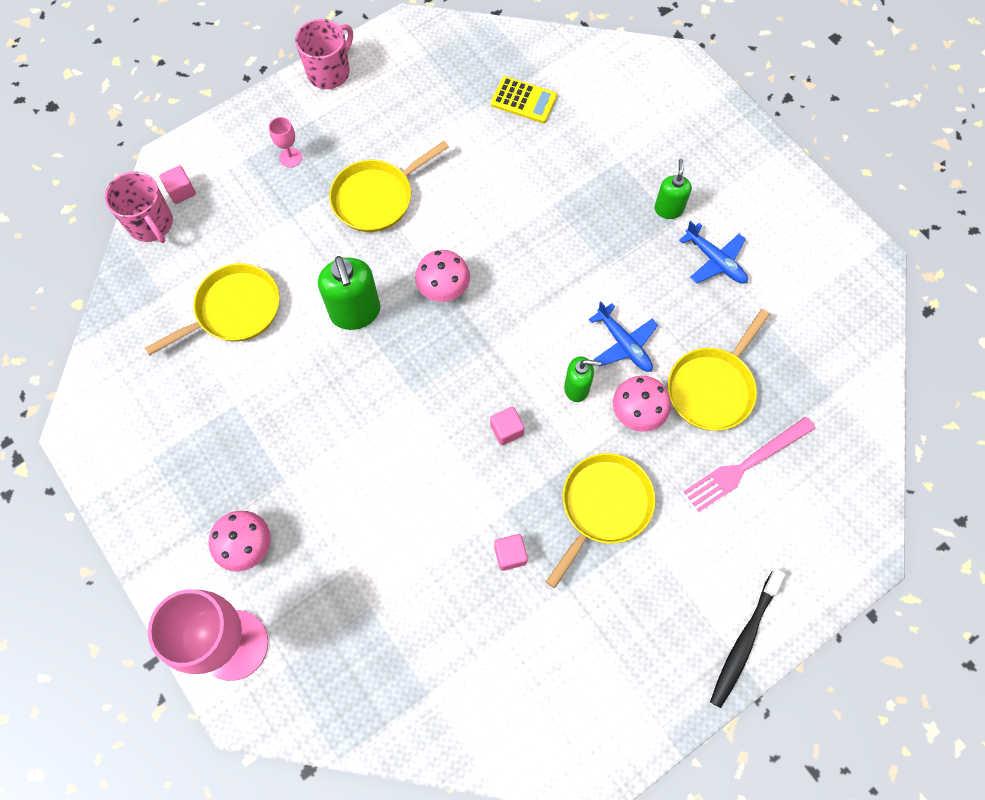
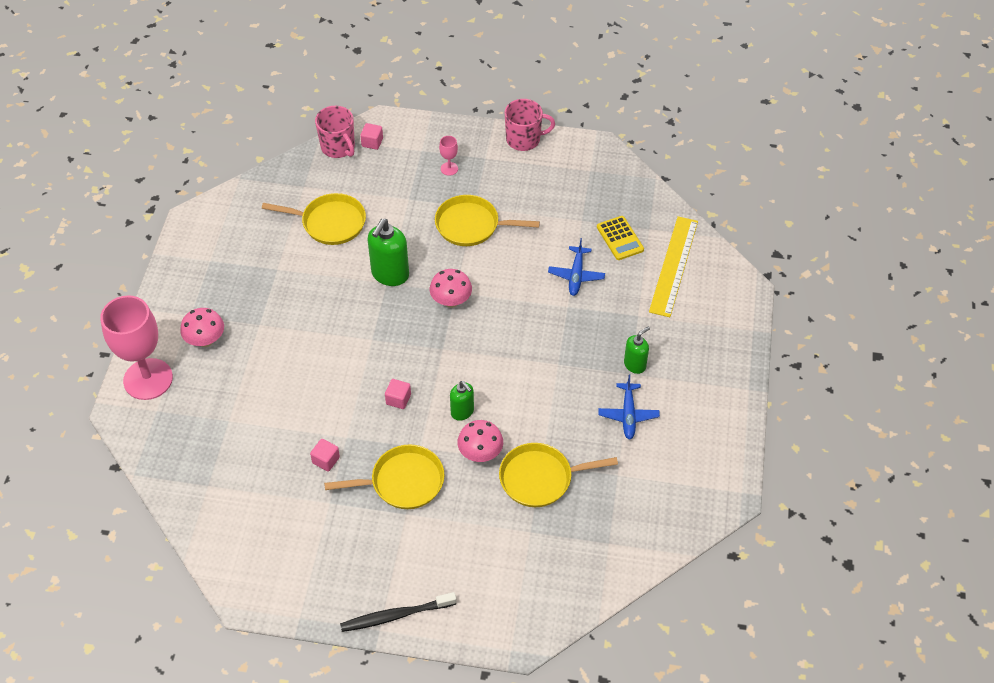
camera: 45 degrees right, 15 degrees down
(151, 224) = (338, 147): pink mug -> pink mug turned 45 degrees counterclockwise
(597, 89) = (673, 266): none -> yellow ruler
(623, 344) = (517, 412): blue plane -> blue plane (576, 275)
(745, 465) = (508, 533): pink fork -> none

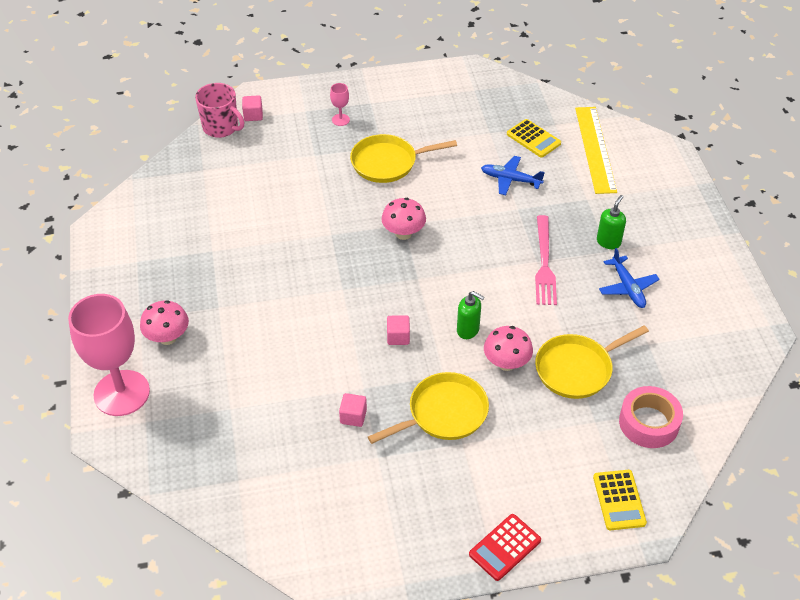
camera: 20 degrees left, 5 degrees down
(330, 223) = (246, 195): yellow pan -> none
(390, 274) = (330, 226): green soap dispenser -> none
(395, 615) = (505, 547): black toothbrush -> red calculator
(513, 608) = (619, 500): none -> yellow calculator
(524, 139) = (399, 79): pink mug -> none
(563, 368) = (544, 263): none -> pink fork
(576, 275) = (510, 180): blue plane -> blue plane turned 120 degrees clockwise
(577, 548) = (648, 423): none -> pink tape

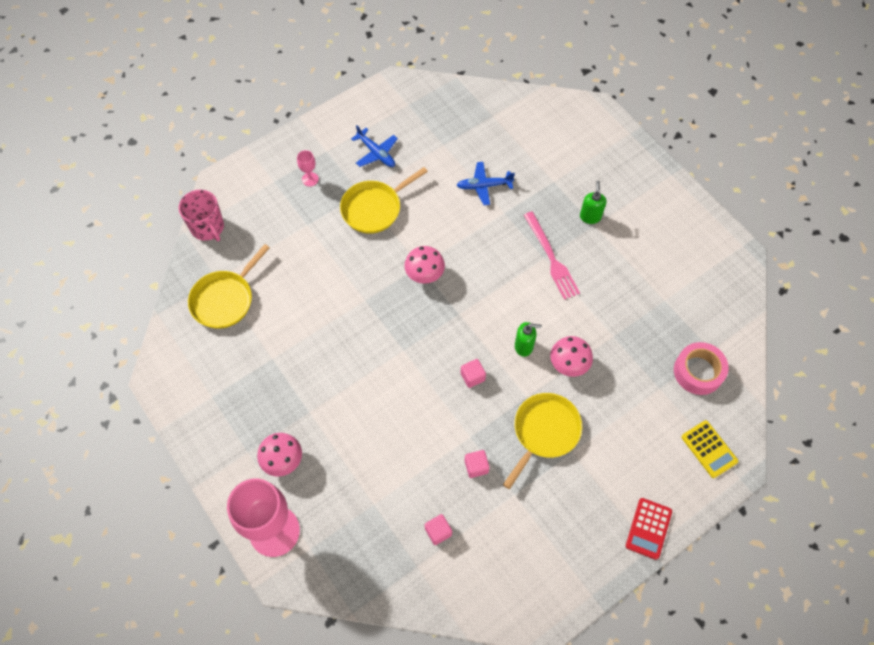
camera: 25 degrees left, 15 degrees up
(221, 127) = (208, 227): pink mug -> pink mug turned 45 degrees clockwise
(253, 115) = (229, 204): pink cube -> pink cube (438, 532)
(533, 139) = (482, 137): yellow calculator -> none
(577, 369) = (624, 346): yellow pan -> yellow pan (225, 299)
(595, 149) = (536, 129): yellow ruler -> none
(627, 287) = (624, 254): blue plane -> blue plane (376, 153)

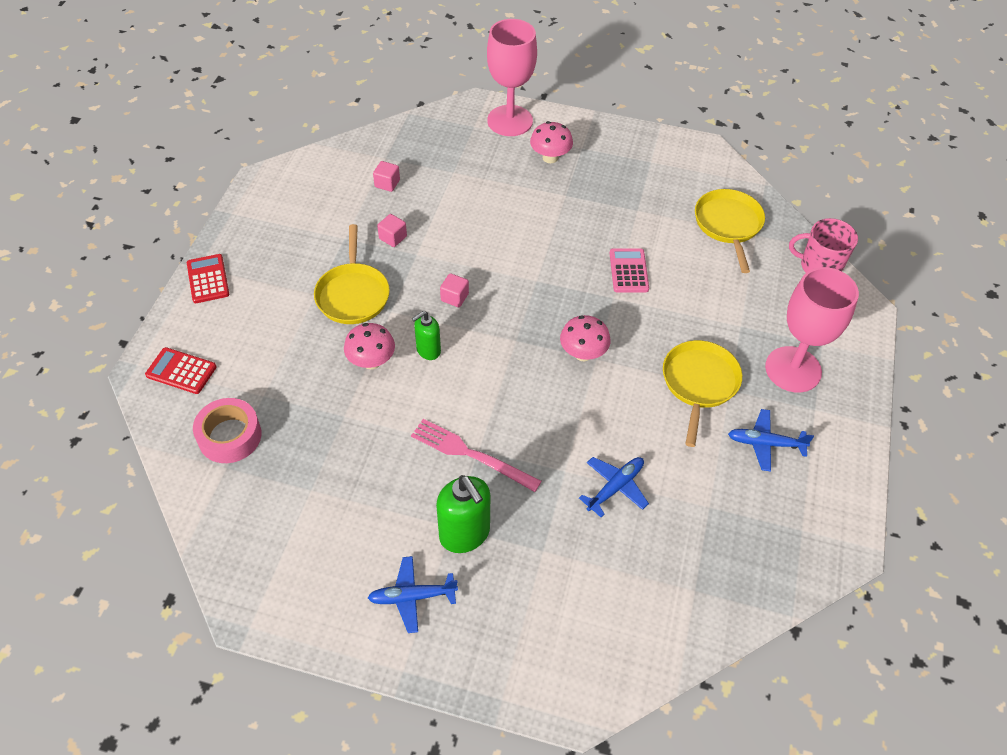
camera: 140 degrees right, 10 degrees down
(310, 179) = (793, 369): pink goblet -> pink goblet, size x2.48
(333, 312) = (628, 271): none -> pink calculator
(590, 217) = (465, 534): green soap dispenser -> green soap dispenser, size x1.67
(643, 204) = (412, 597): none -> blue plane
(709, 449) = (181, 371): yellow calculator -> red calculator

